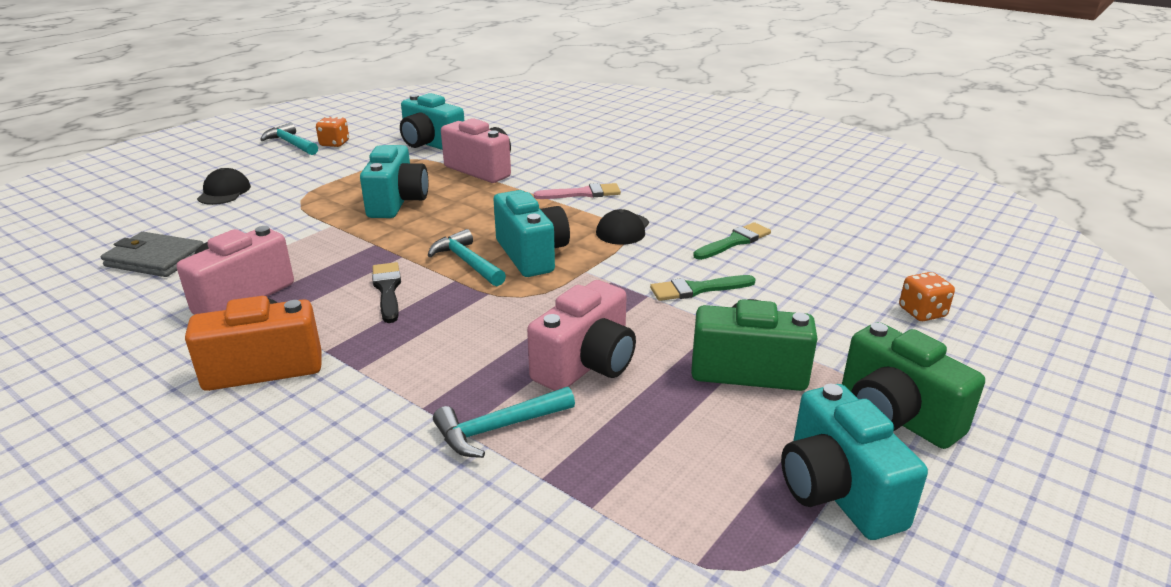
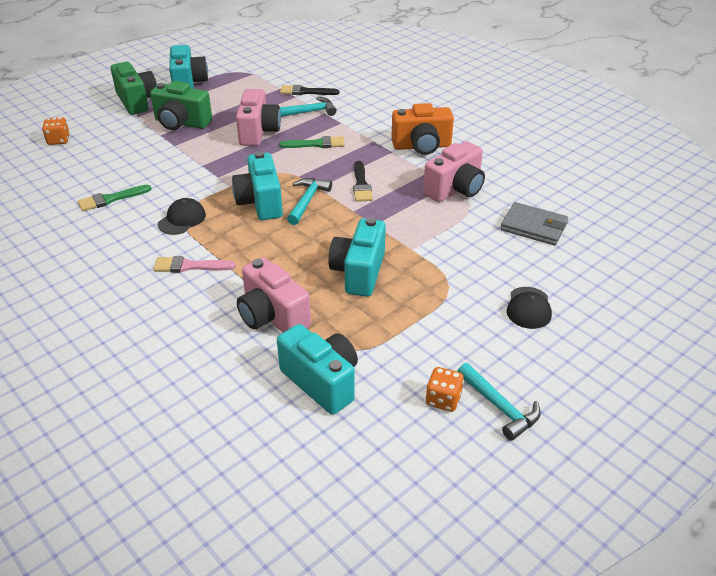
camera: 170 degrees left, 10 degrees up
(467, 262) = (307, 201): turquoise hammer -> turquoise hammer turned 135 degrees counterclockwise
(520, 499) = (305, 92): none -> black brush
(586, 365) = (258, 132): pink camera -> pink camera turned 135 degrees clockwise
(697, 289) = (169, 166): green brush -> green brush (316, 144)

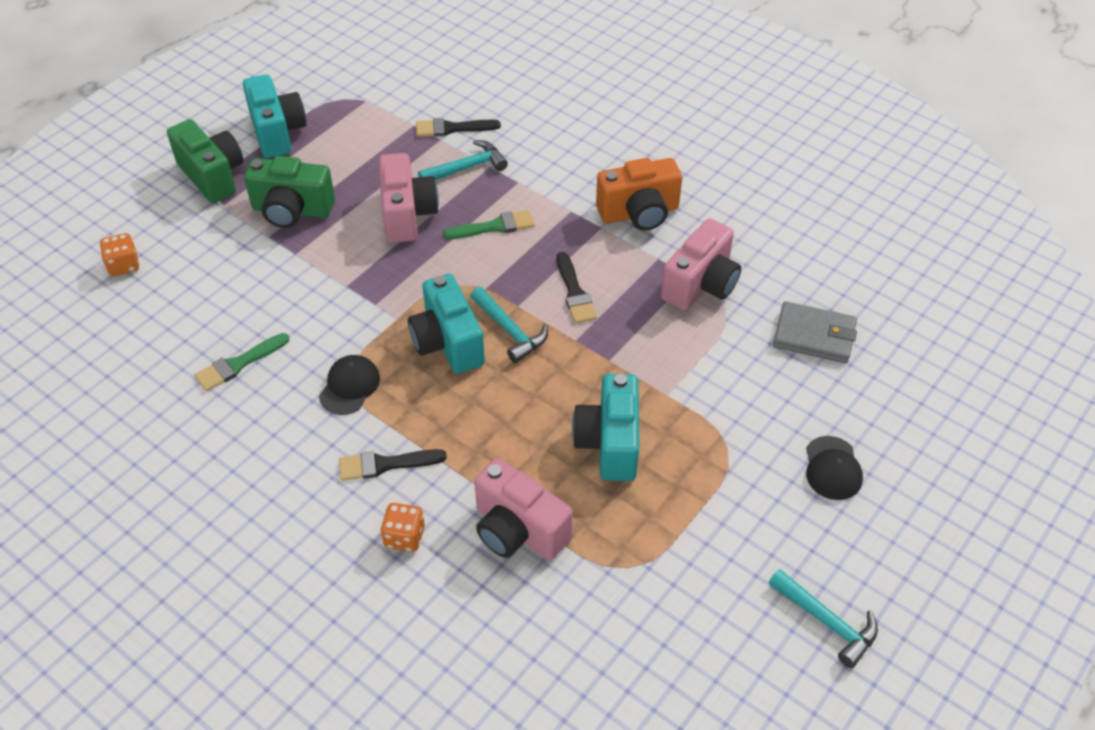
camera: 10 degrees left, 10 degrees up
(189, 266) = (385, 464): pink brush -> black brush
(307, 201) = (510, 331): turquoise hammer -> turquoise hammer turned 135 degrees clockwise
(322, 382) = (607, 620): turquoise camera -> none
(443, 400) = (759, 622): orange dice -> orange dice (404, 537)

